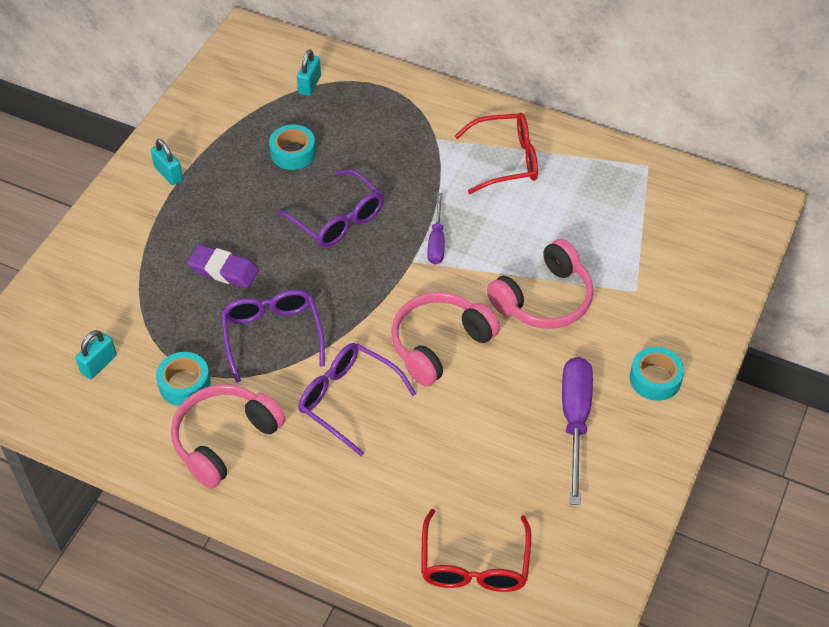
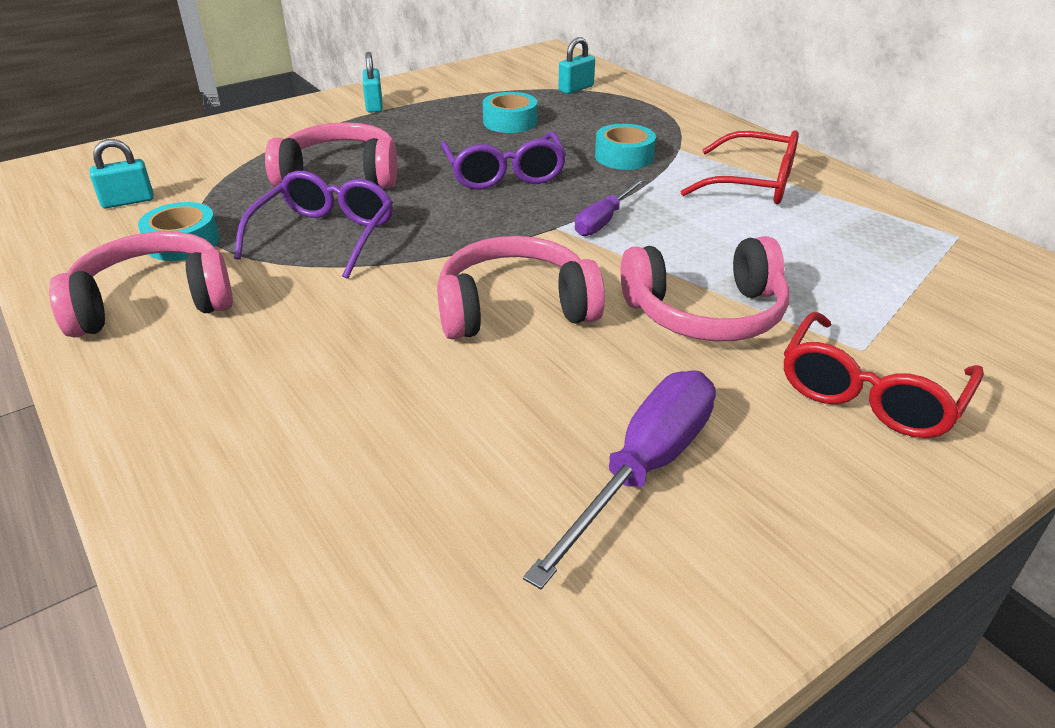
camera: 30 degrees right, 15 degrees down
(223, 270) = (340, 175): purple eraser -> pink headphones
(347, 399) = (339, 319): purple glasses -> none
(474, 565) = (284, 606): red glasses -> red glasses (869, 394)
(655, 379) = (831, 467): turquoise tape -> turquoise tape (624, 157)

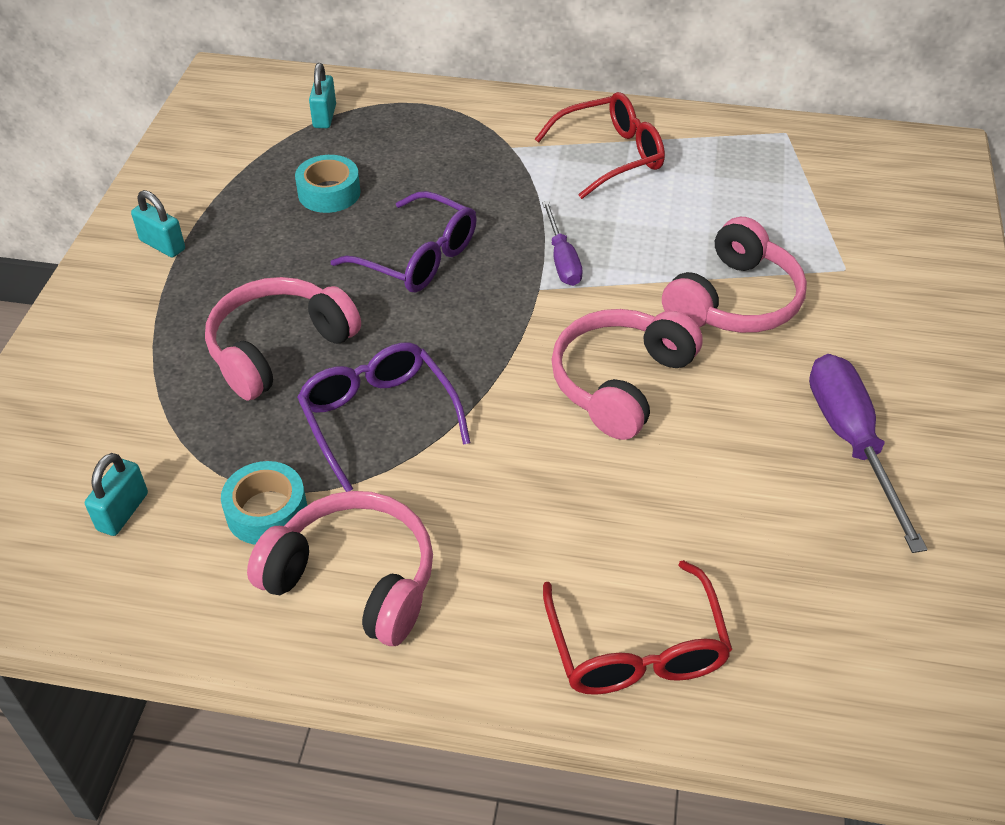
camera: 45 degrees left, 10 degrees up
(154, 302) = (354, 579): pink headphones -> pink headphones turned 90 degrees clockwise
(624, 157) = (482, 180): turquoise tape -> none
(869, 394) = (885, 301): red glasses -> red glasses (636, 649)

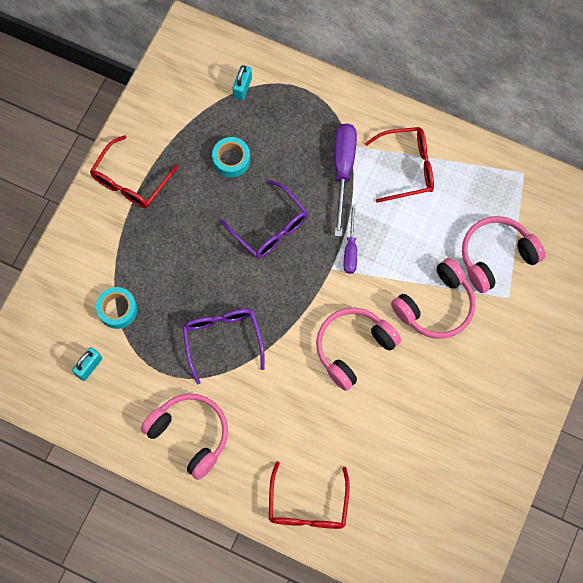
camera: 15 degrees right, 25 degrees up
(162, 245) = (130, 181): turquoise padlock -> red glasses
(267, 511) = (157, 384): turquoise tape -> turquoise tape (117, 309)
(278, 348) = (181, 278): pink headphones -> pink headphones (496, 256)
(851, 442) = (457, 418): purple screwdriver -> purple screwdriver (343, 170)

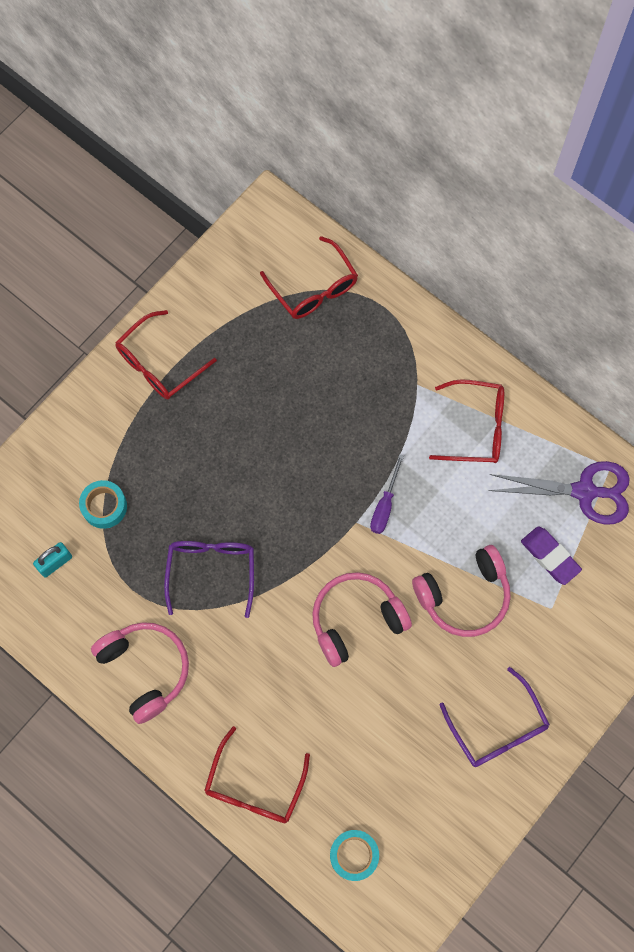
camera: 15 degrees right, 0 degrees up
(231, 160) = (278, 368): turquoise tape -> turquoise tape (354, 855)
(242, 88) = (314, 288): turquoise padlock -> red glasses
(270, 228) = (301, 457): purple glasses -> purple glasses (498, 728)
(343, 170) = (401, 412): purple screwdriver -> none
(496, 256) = (550, 556): pink headphones -> purple eraser
(509, 197) = (584, 492): none -> purple scissors

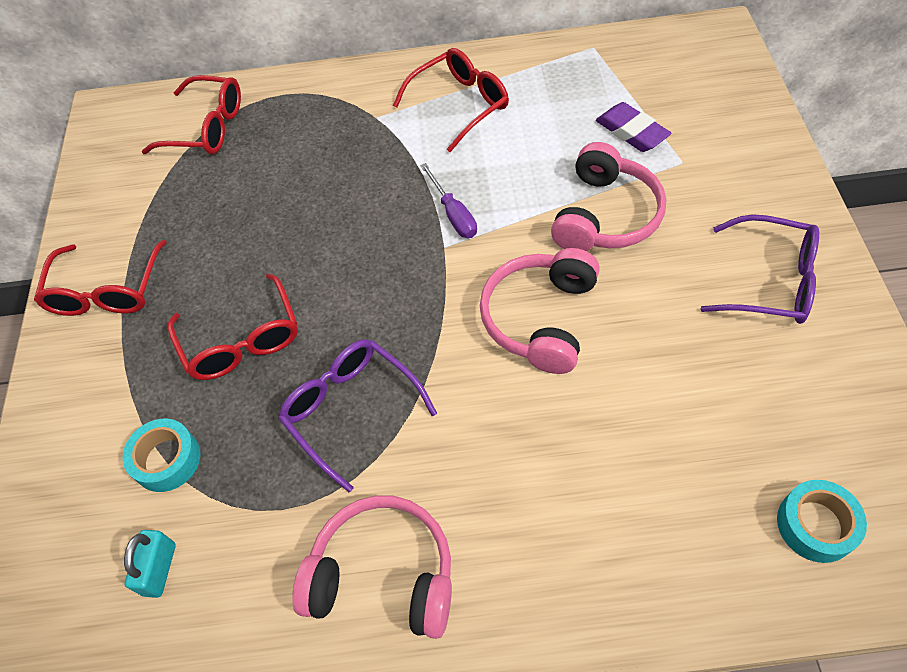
camera: 40 degrees left, 15 degrees down
(254, 787) = (638, 569): red glasses -> red glasses (242, 341)
(550, 556) = (631, 132): purple eraser -> purple eraser turned 45 degrees clockwise
(584, 492) = (597, 74): purple scissors -> none

